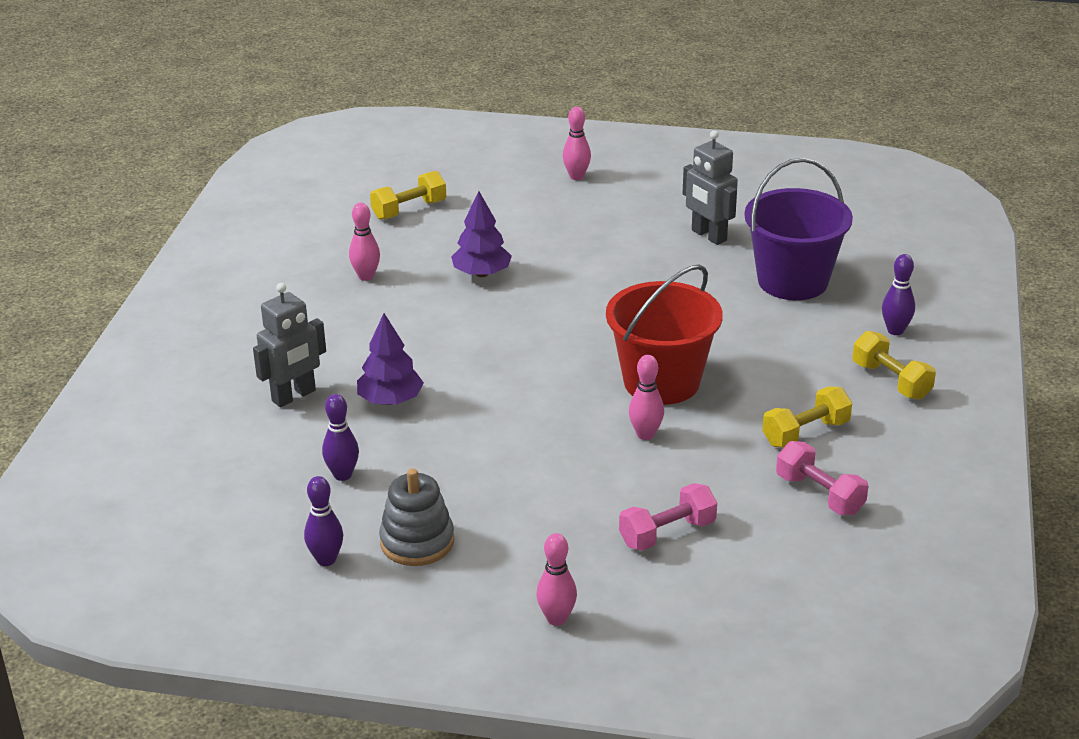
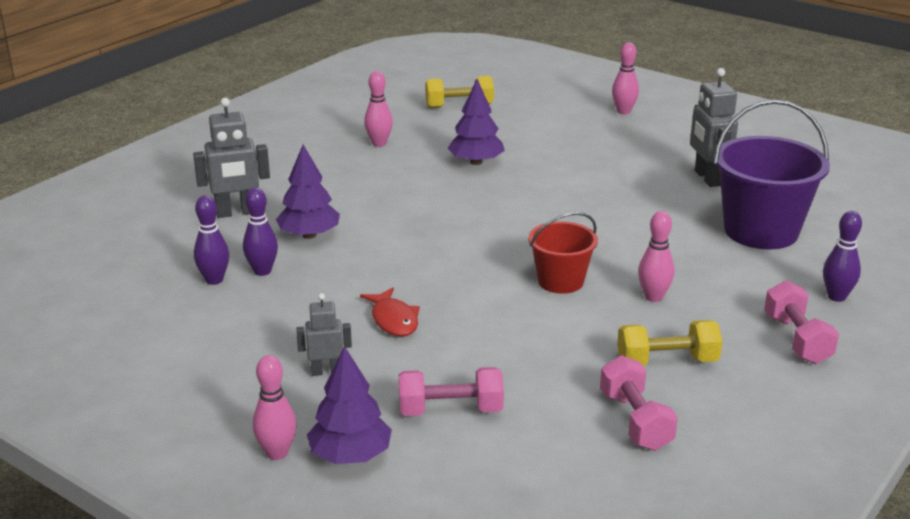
camera: 25 degrees right, 5 degrees down
(326, 560) = (134, 341): purple bowling pin -> purple bowling pin (262, 271)
(417, 542) = (221, 349): grey stacking toy -> none
(531, 532) = (326, 371): none -> grey robot
(547, 464) = (393, 320): none -> red fish
(619, 600) = (350, 455): none -> purple tree
(645, 434) = (506, 320): pink bowling pin -> pink bowling pin (653, 297)
(661, 382) = (560, 281): red bucket -> red bucket, size x0.58
(891, 381) = (797, 339): yellow dumbbell -> pink dumbbell

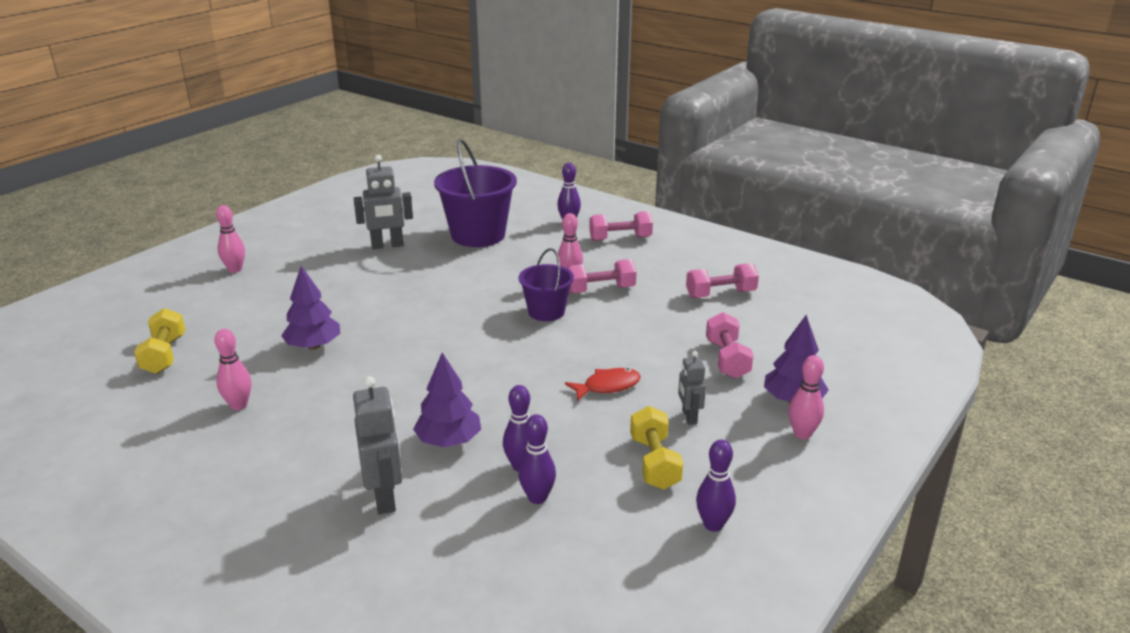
camera: 90 degrees left, 0 degrees up
(142, 373) = (713, 525): none -> purple bowling pin
(560, 281) = (546, 312): red bucket -> purple bucket
(626, 319) = (600, 290): none -> pink dumbbell
(667, 362) = (651, 280): yellow dumbbell -> yellow dumbbell (654, 463)

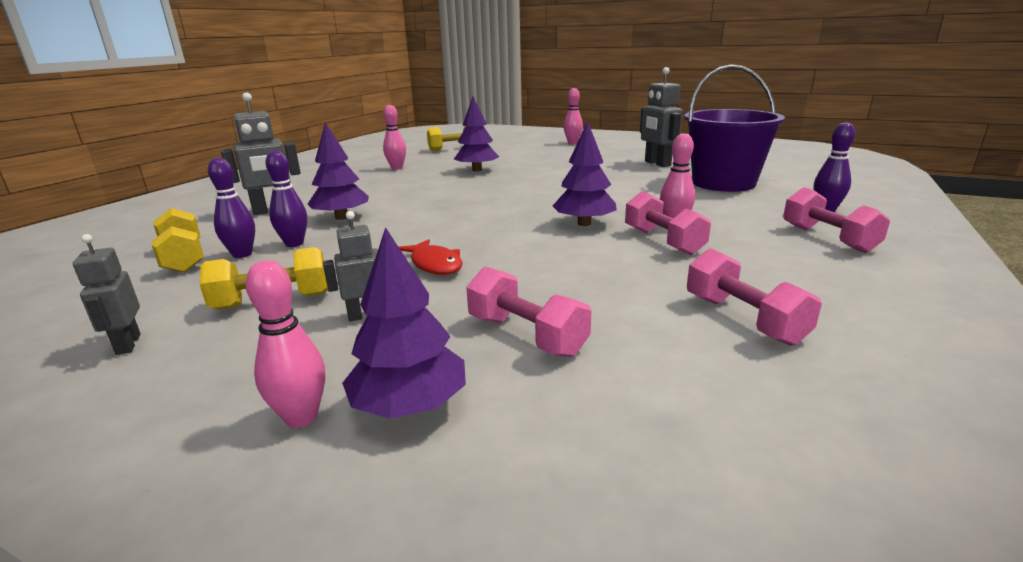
camera: 80 degrees right, 5 degrees down
(531, 539) = (183, 258): none -> yellow dumbbell
(546, 312) = (584, 223): purple bucket -> purple tree
(713, 525) = (128, 344): purple bowling pin -> grey robot
(727, 359) = (526, 335): pink dumbbell -> pink dumbbell turned 60 degrees clockwise

